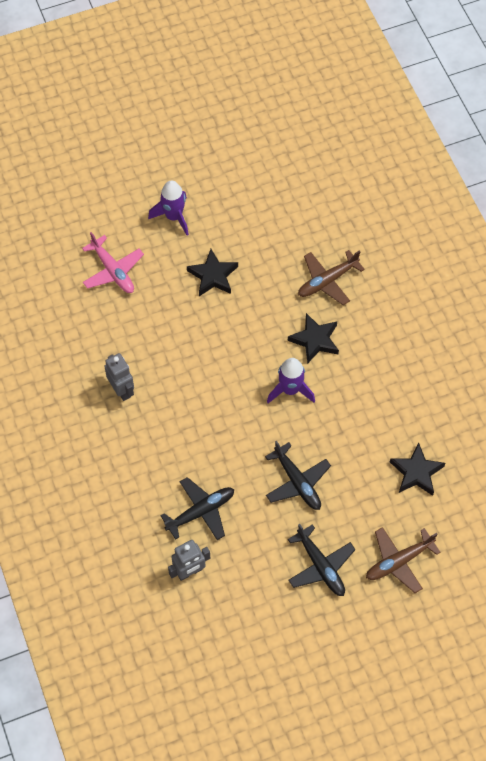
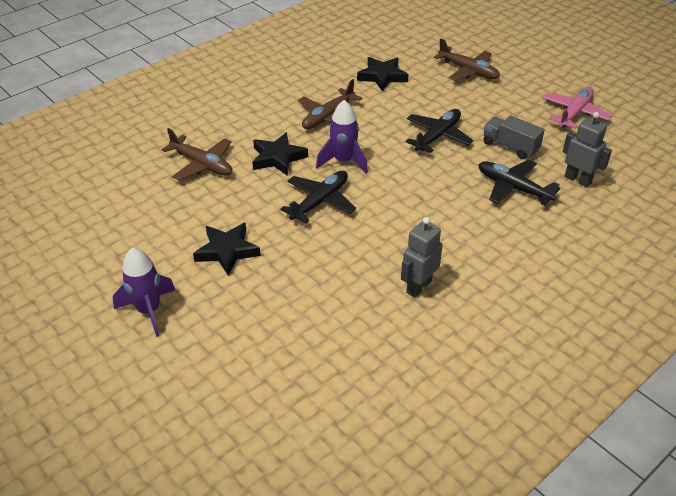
camera: 110 degrees left, 20 degrees down
(113, 271) = (254, 347): pink plane -> pink plane (574, 113)
(258, 538) = (510, 146): none -> grey truck
(320, 566) = (505, 107): black plane -> black plane (320, 201)
(362, 399) = (328, 117): none -> brown plane

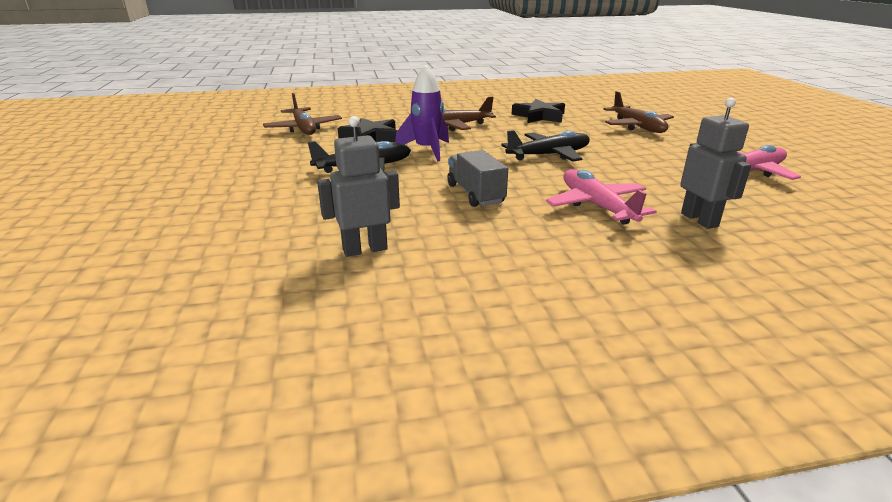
camera: 30 degrees right, 15 degrees down
(149, 310) = (100, 190): purple rocket -> none
(227, 251) = (230, 175): black star -> none
(510, 146) = (629, 177): grey truck -> grey truck (475, 194)
(513, 188) = (596, 206): black plane -> pink plane

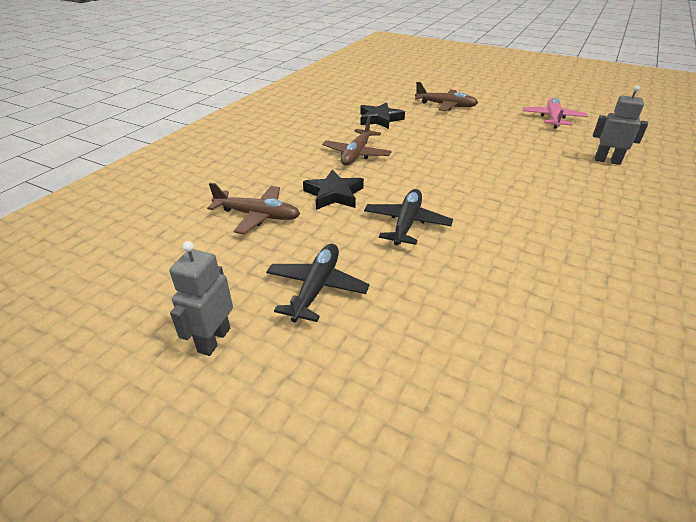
camera: 50 degrees left, 10 degrees up
(365, 249) = (574, 280): grey robot -> grey robot (213, 340)
(427, 150) = (400, 185): purple rocket -> none
(475, 194) = (510, 203): grey truck -> none
(549, 155) = (465, 151): black plane -> black plane (317, 288)
(596, 206) = (565, 176): pink plane -> none

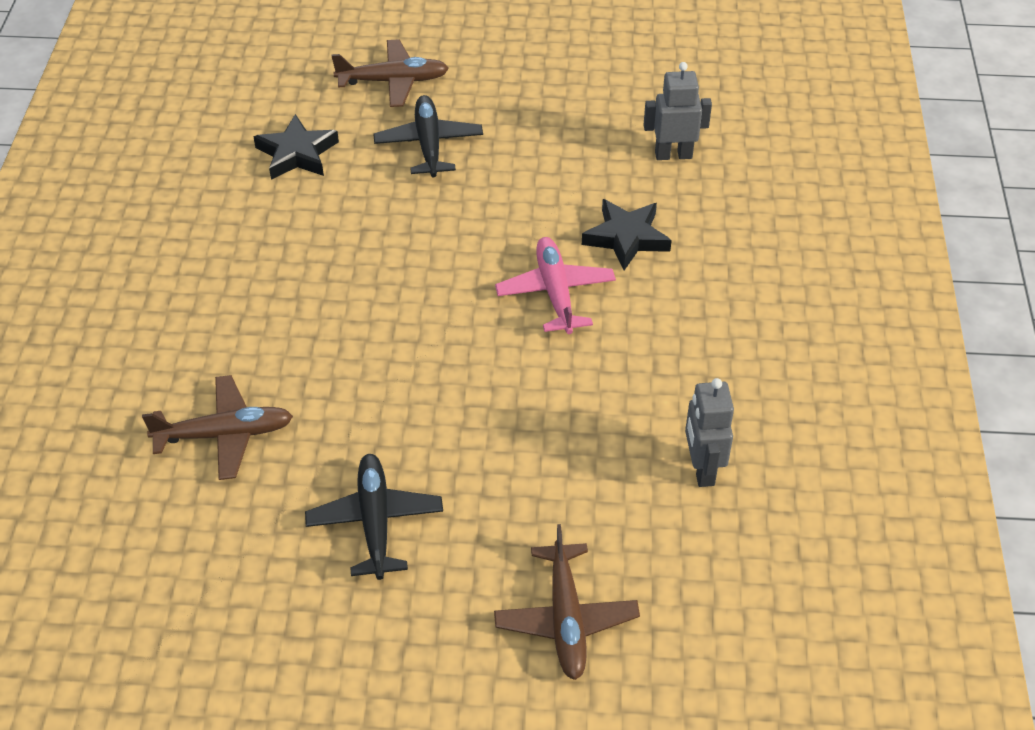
camera: 25 degrees left, 10 degrees up
(213, 340) = (295, 635): grey robot -> grey robot (702, 469)
(334, 194) = (312, 356): black star -> black star (626, 238)
(356, 154) = (301, 256): brown plane -> brown plane (566, 619)
(406, 223) = (440, 376): black plane -> black plane (429, 144)
(553, 119) = (576, 69): pink plane -> pink plane (555, 292)

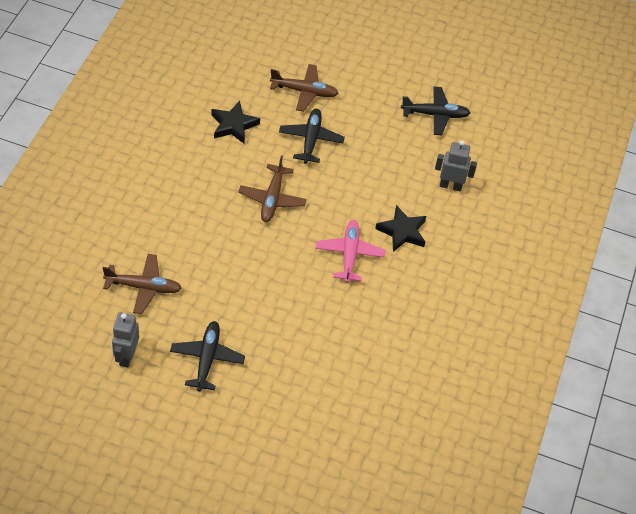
camera: 10 degrees right, 5 degrees up
(566, 619) = (287, 440): brown plane -> brown plane (272, 199)
(608, 65) = (435, 115): none -> black plane
(702, 469) = (390, 380): grey robot -> grey robot (126, 356)

